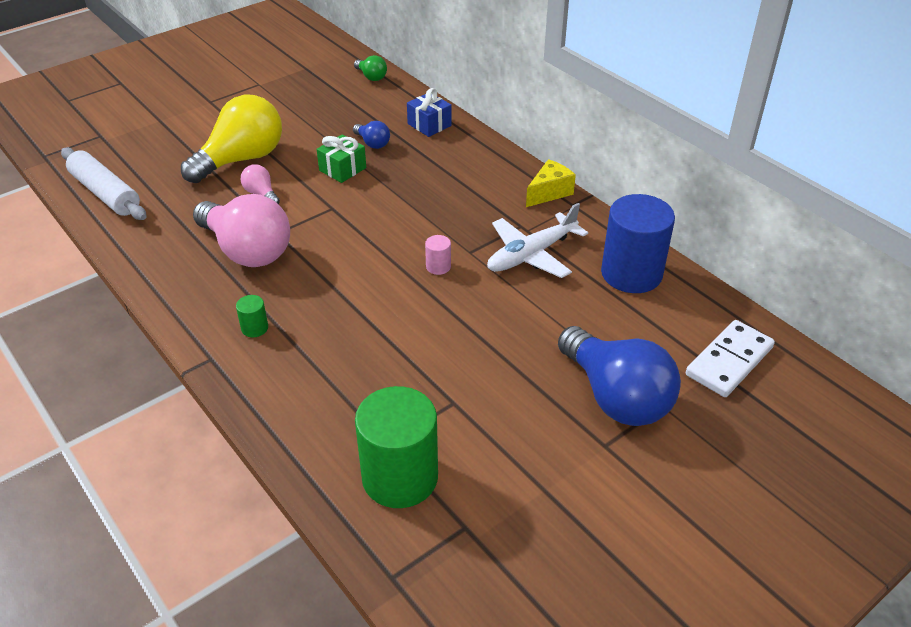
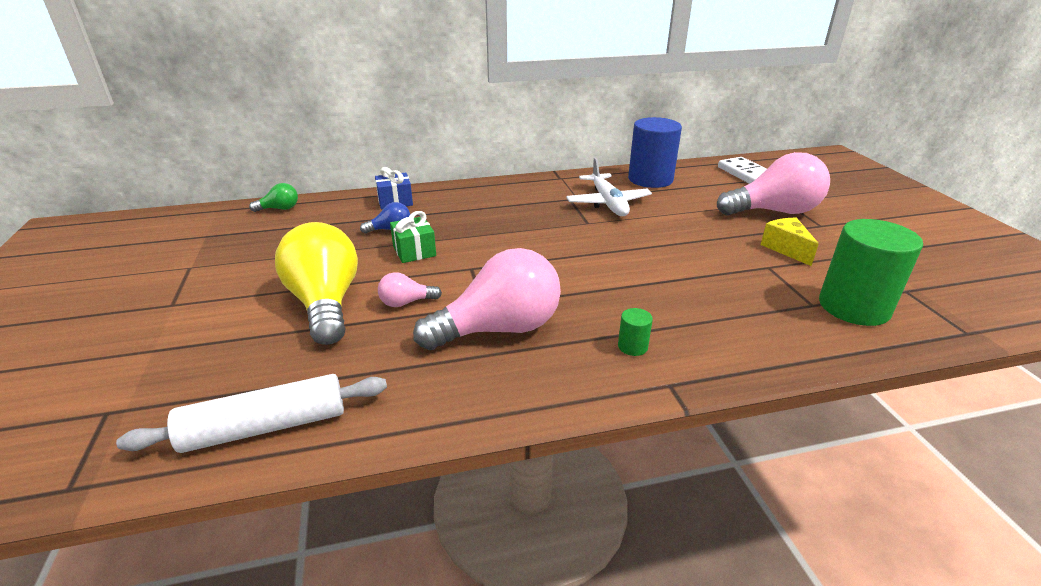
camera: 65 degrees left, 10 degrees down
(438, 266) = (598, 238): pink cylinder -> none
(549, 192) = (538, 181): yellow cheese -> yellow cheese (786, 249)
(616, 397) = (774, 211): blue light bulb -> pink light bulb

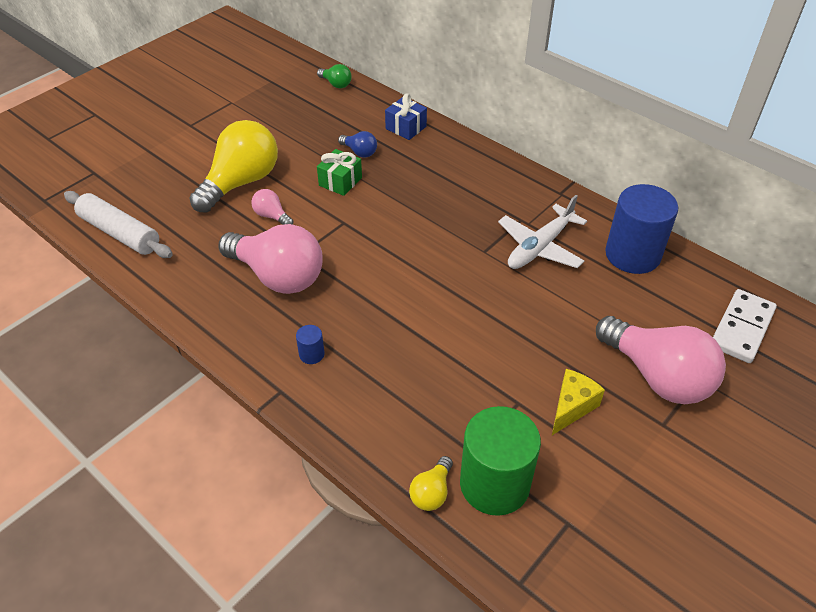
camera: 55 degrees right, 15 degrees up
(632, 346) = (311, 354): green cylinder -> blue cylinder
(853, 340) = (431, 492): none -> yellow light bulb

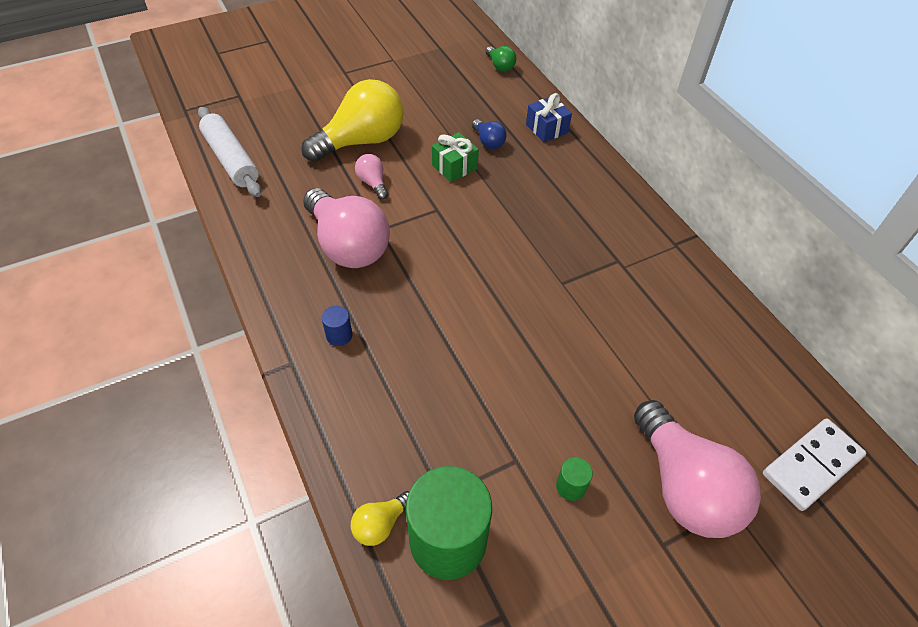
camera: 20 degrees right, 5 degrees up
(540, 247) = (624, 297): white plane -> none
(571, 407) = (571, 486): yellow cheese -> green cylinder
(632, 254) = (723, 337): blue cylinder -> none

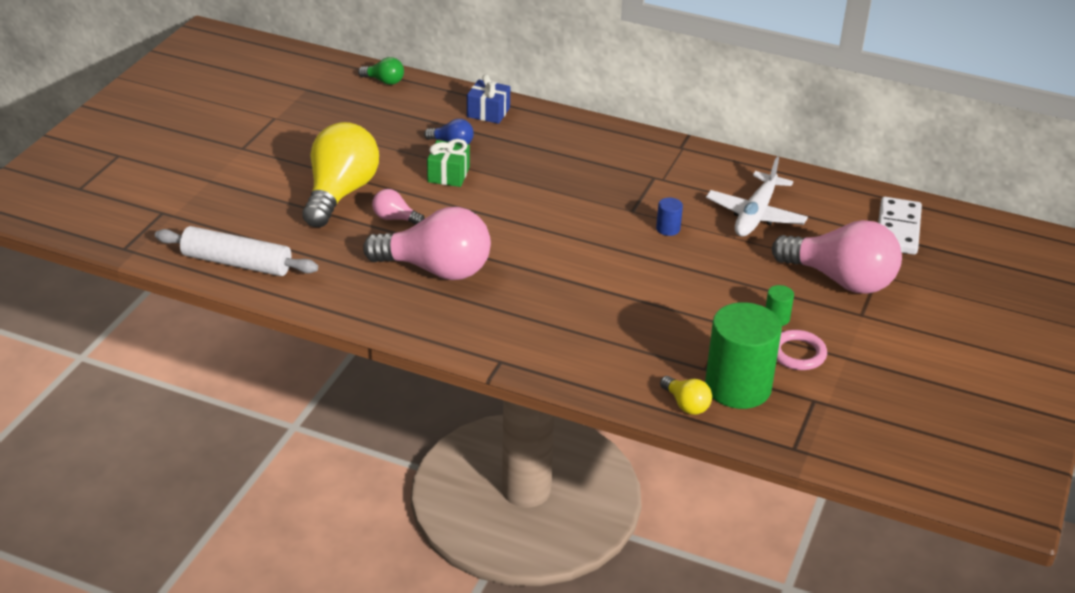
camera: 40 degrees left, 15 degrees down
(339, 335) = (512, 326): blue cylinder -> blue cylinder (668, 229)
(381, 524) = (686, 404): yellow light bulb -> yellow light bulb turned 45 degrees counterclockwise
(547, 544) = (797, 353): none -> pink ring
(673, 355) = (756, 215): none -> white plane

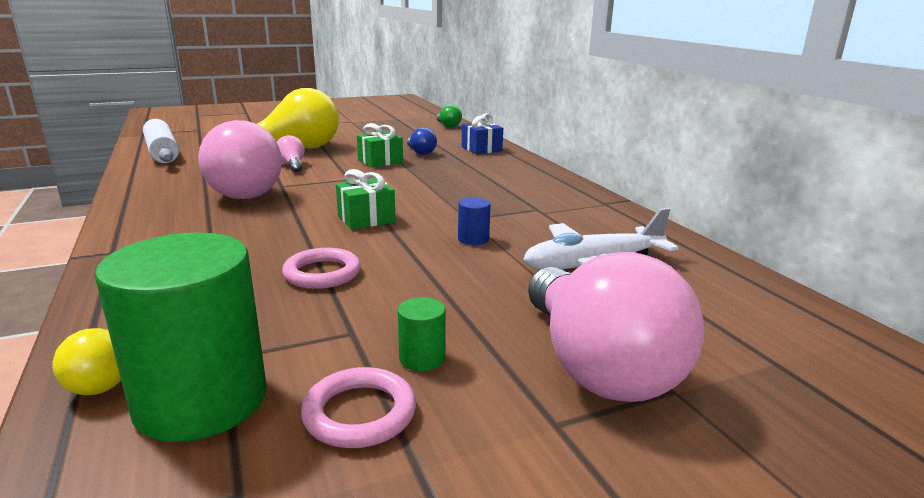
camera: 45 degrees right, 15 degrees down
(577, 246) = (366, 219): none -> green gift
(645, 302) = (322, 273): none -> pink ring
(897, 229) = (798, 357): white domino -> none

